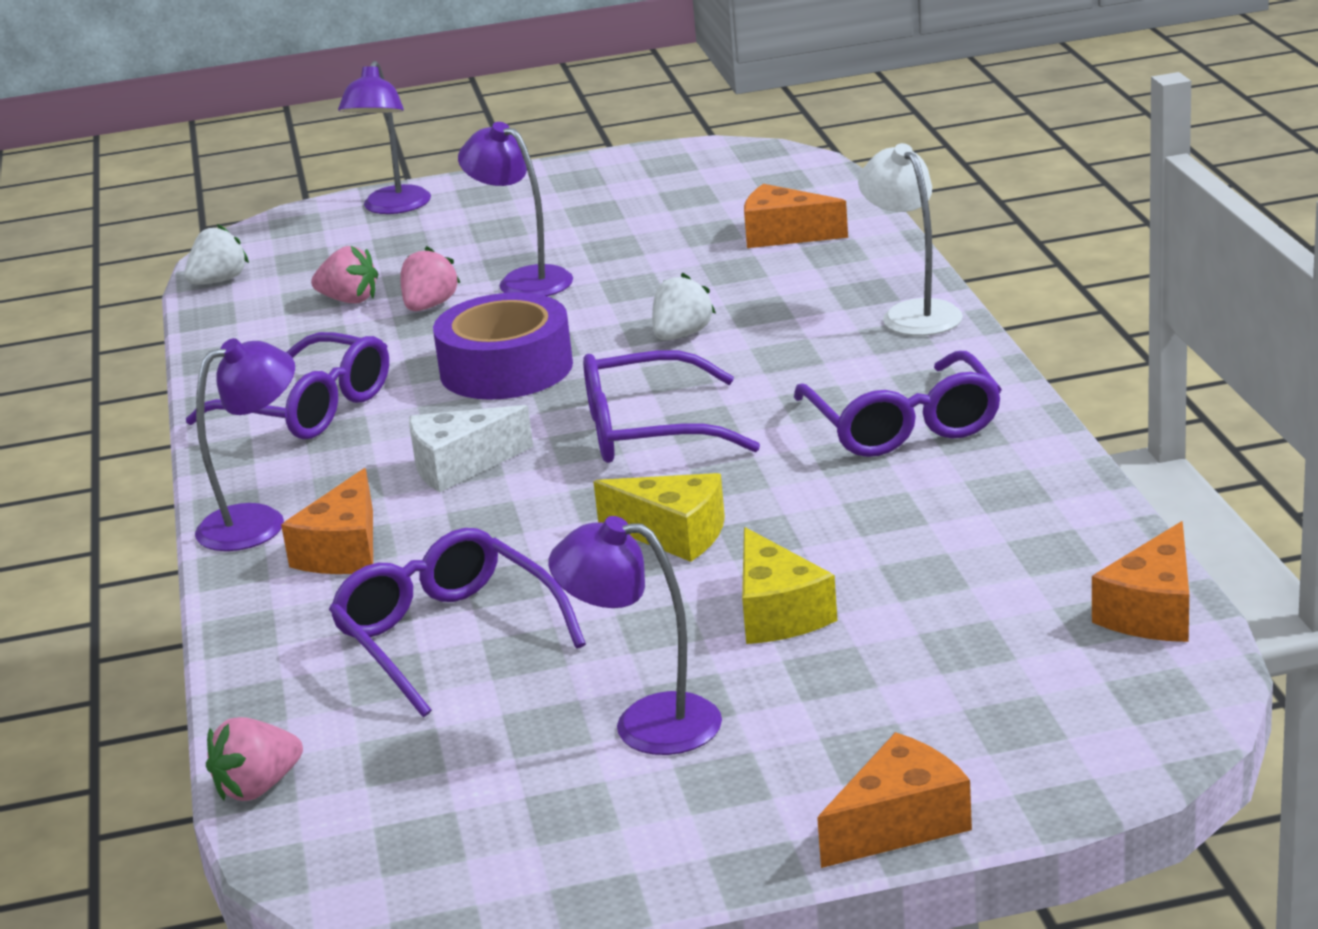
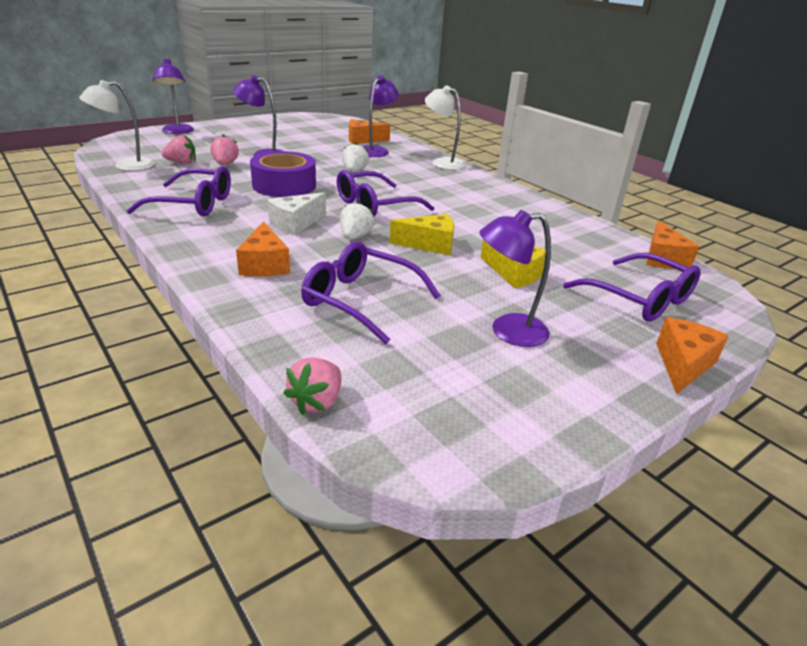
camera: 30 degrees left, 5 degrees up
(219, 281) = (105, 157): white strawberry -> white strawberry (355, 237)
(243, 306) = (126, 166): none -> white lamp
(258, 522) = (203, 255): purple lamp -> purple lamp (376, 150)
(903, 426) = (482, 199): purple glasses -> purple glasses (640, 299)

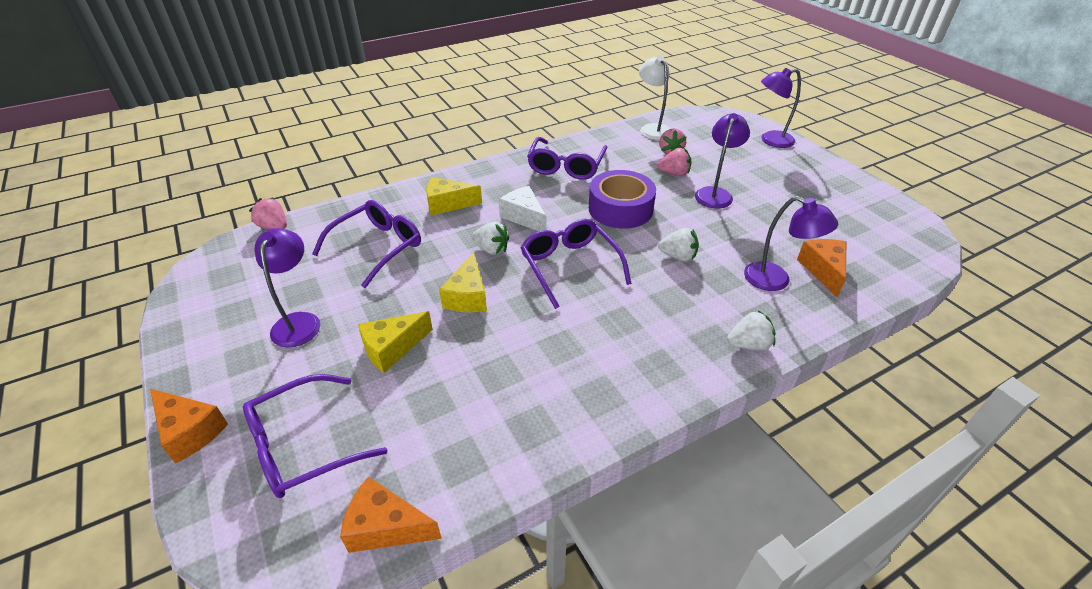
camera: 100 degrees right, 10 degrees up
(265, 264) = (447, 204): orange cheese -> yellow cheese
(442, 162) = (748, 344): white lamp -> white strawberry

